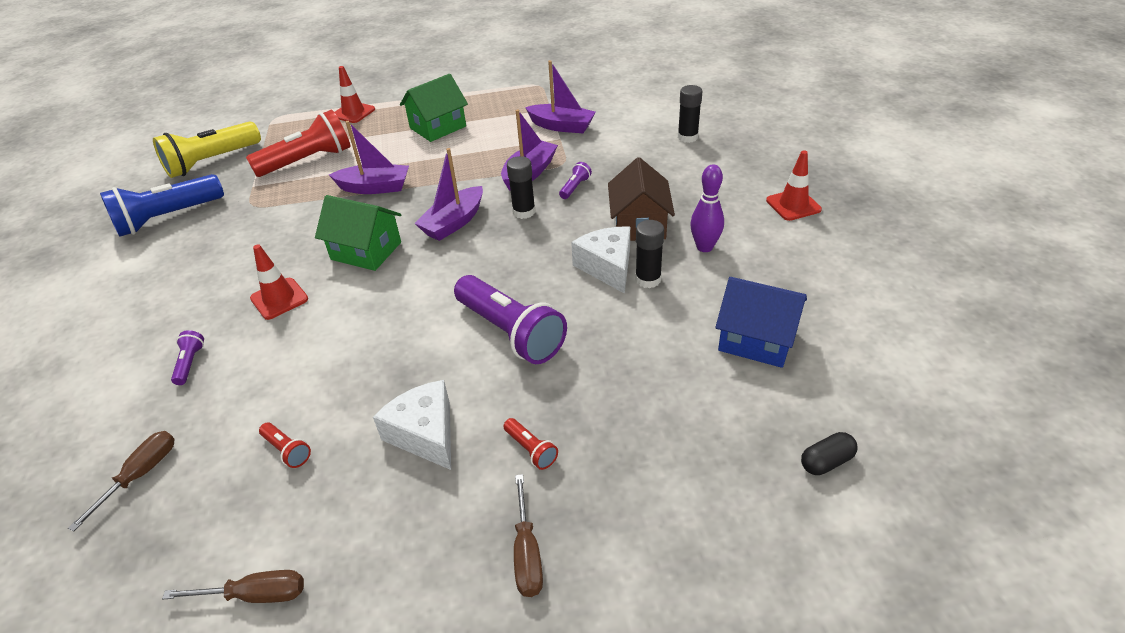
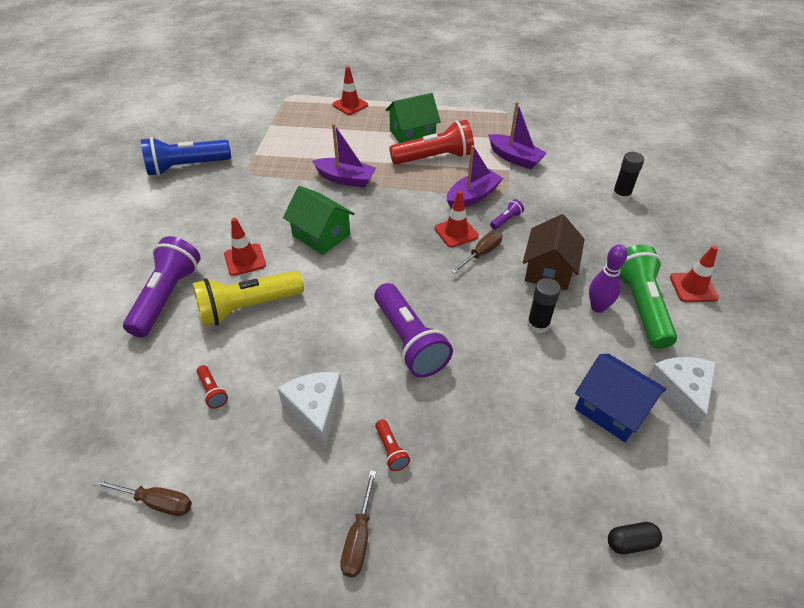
camera: 15 degrees right, 5 degrees up
(140, 475) = (108, 379): brown screwdriver -> brown screwdriver (481, 253)
(190, 363) = (167, 297): purple flashlight -> purple flashlight, size x2.35
(212, 162) = (231, 125): yellow flashlight -> yellow flashlight (248, 307)
(308, 161) = (302, 142): red flashlight -> red flashlight (434, 158)
(454, 222) = (397, 227): purple boat -> none
(524, 212) = (456, 232): black glue stick -> red traffic cone
(607, 267) = (508, 303): white cheese -> white cheese (680, 393)
(747, 235) = (640, 306): none -> green flashlight

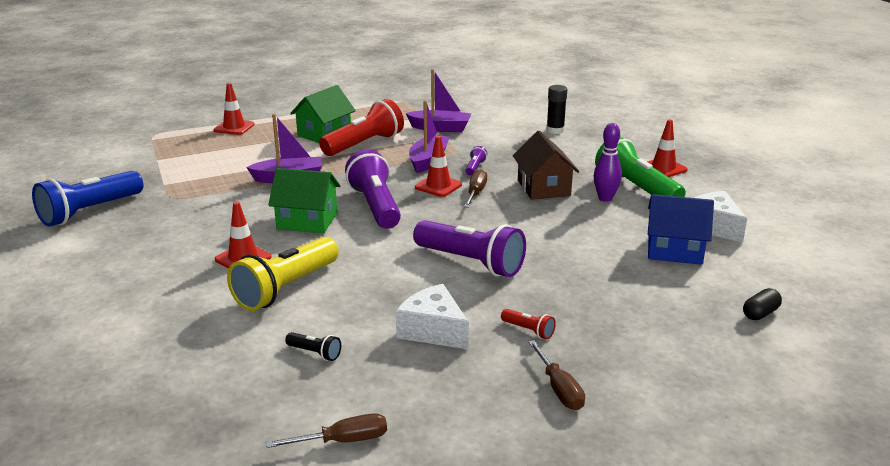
camera: 30 degrees left, 20 degrees down
(167, 297) = (183, 308): purple flashlight -> purple flashlight (375, 206)
(212, 391) = (315, 353): red flashlight -> black flashlight
(538, 324) = (569, 221): black glue stick -> none

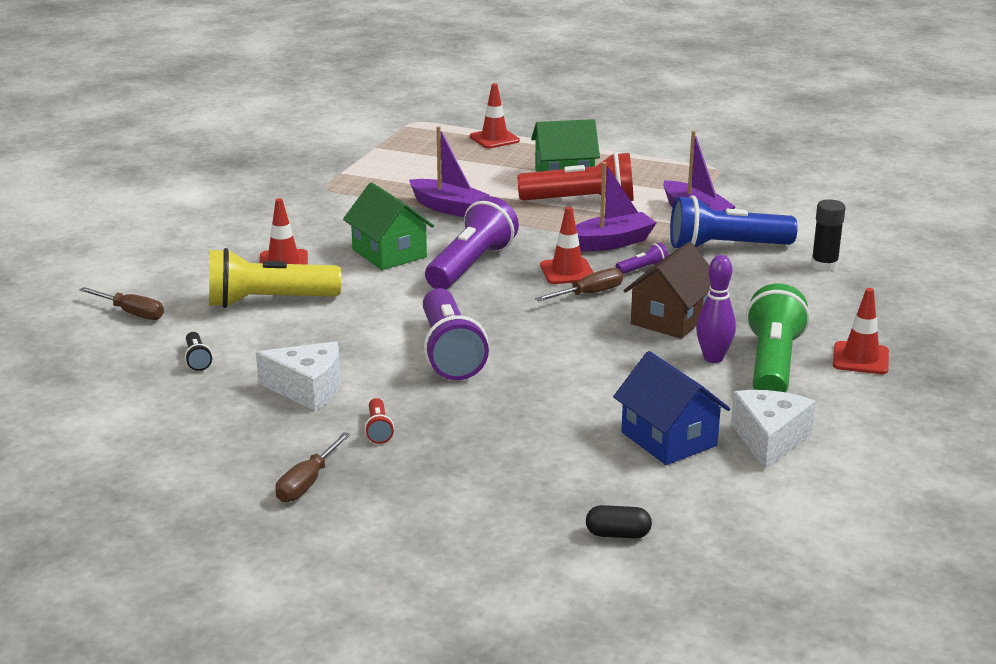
camera: 45 degrees right, 0 degrees up
(90, 212) = (248, 175): blue flashlight -> blue flashlight (726, 247)
(343, 441) = (103, 426): brown screwdriver -> brown screwdriver (131, 313)
(433, 330) = (307, 389): white cheese -> white cheese turned 105 degrees clockwise

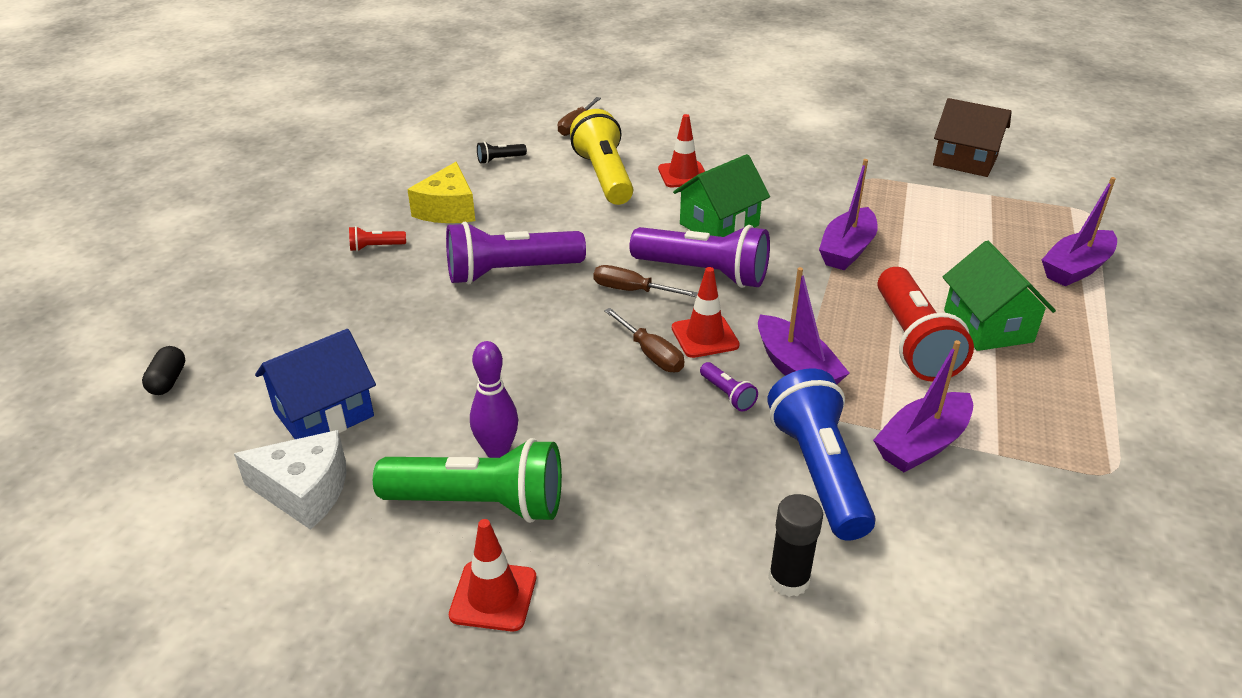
camera: 85 degrees right, 10 degrees up
(307, 389) = (448, 209): white cheese -> yellow cheese
(307, 482) = (303, 224): brown screwdriver -> brown screwdriver (632, 291)
(494, 139) = (1076, 268): red traffic cone -> purple boat
(670, 319) = (595, 417): brown house -> brown house (965, 161)

